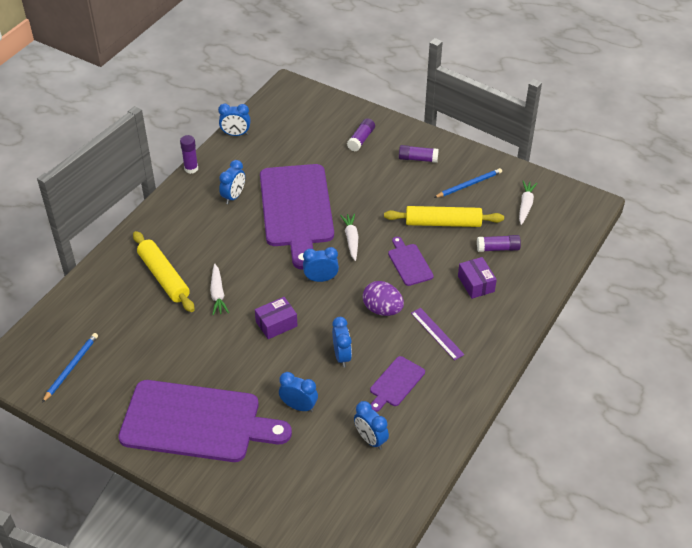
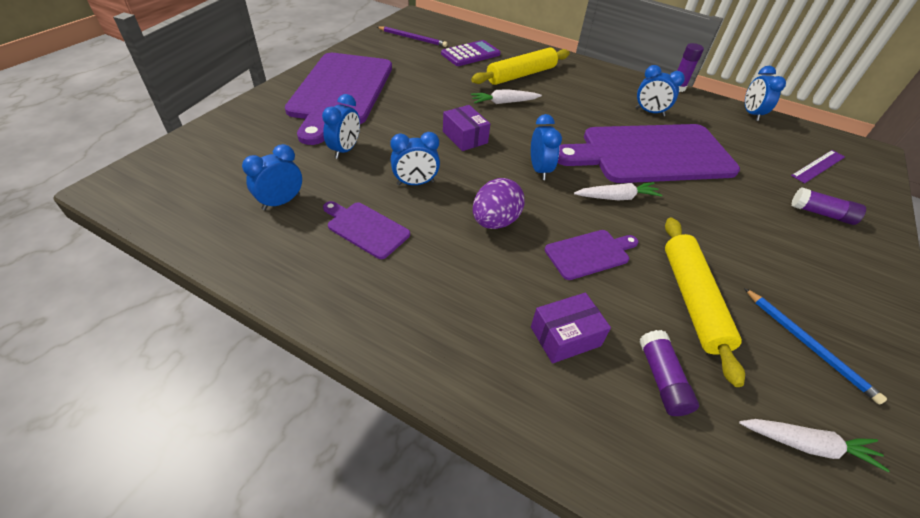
camera: 85 degrees right, 0 degrees up
(71, 367) = (412, 38): blue pencil -> purple pencil
(115, 315) = (470, 54): none -> purple calculator
(418, 159) = (825, 276): purple glue stick -> none
(437, 333) = (453, 277): purple ruler -> purple ruler (818, 166)

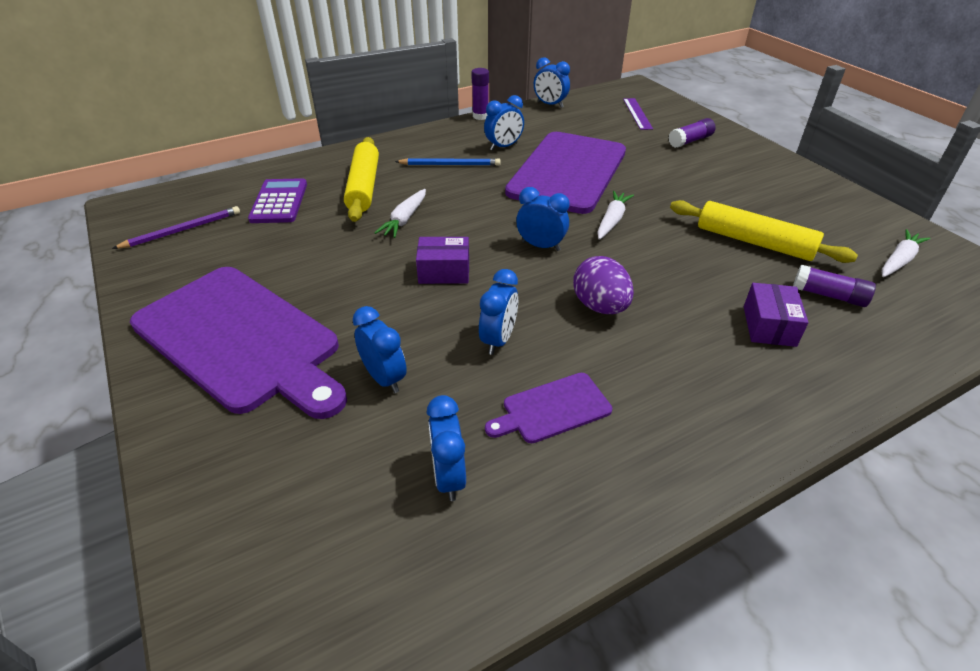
camera: 55 degrees left, 5 degrees down
(589, 253) = (676, 268): purple cutting board -> none
(808, 345) = (816, 215): blue pencil -> blue pencil (450, 165)

